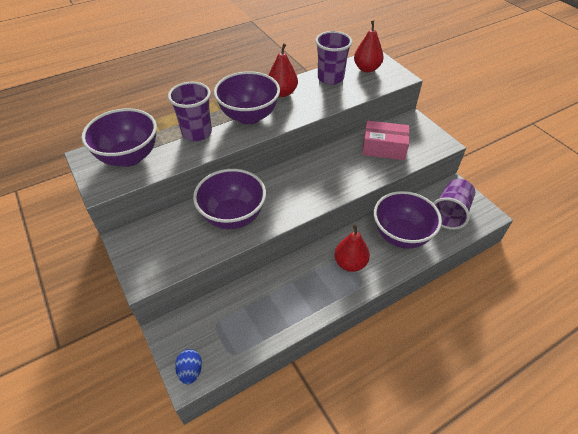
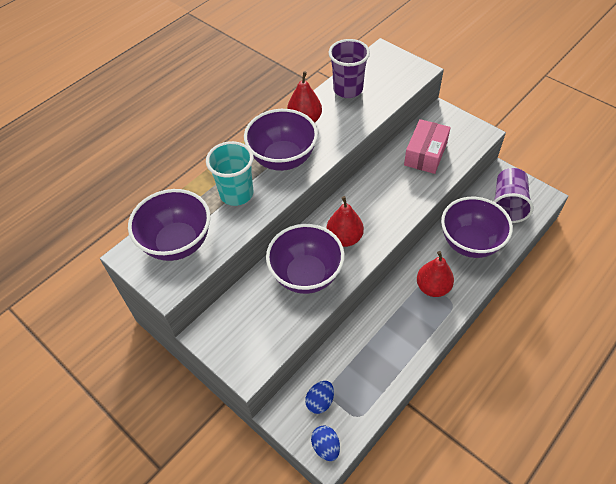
camera: 15 degrees left, 5 degrees up
(197, 133) = (236, 194): purple cup -> turquoise cup
(204, 330) = (320, 401): none -> blue egg
(367, 69) = (381, 68): red pear -> red pear (344, 238)
(384, 148) = (425, 154): pink box -> pink box turned 60 degrees counterclockwise

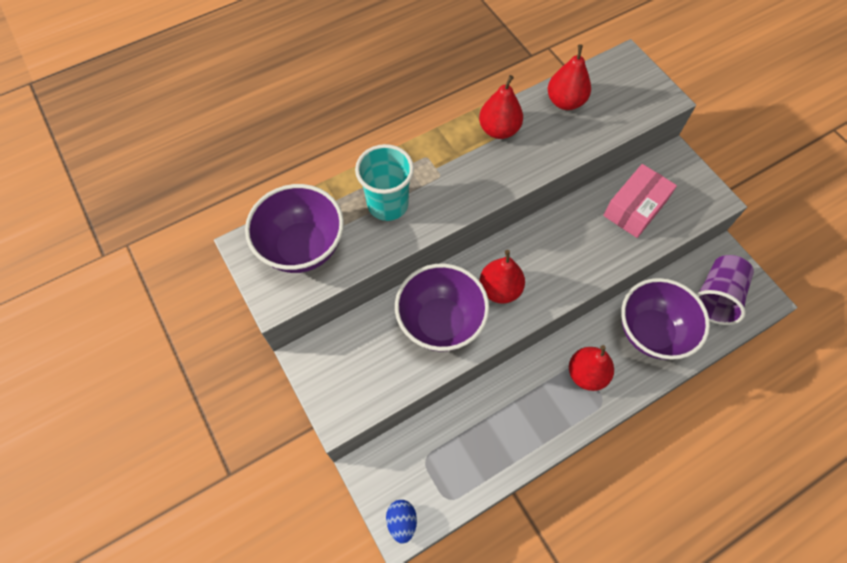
camera: 15 degrees right, 10 degrees up
(283, 159) = (456, 174): purple bowl -> none
(320, 401) = (412, 468): blue egg -> none
(348, 89) = (565, 101): purple cup -> red pear

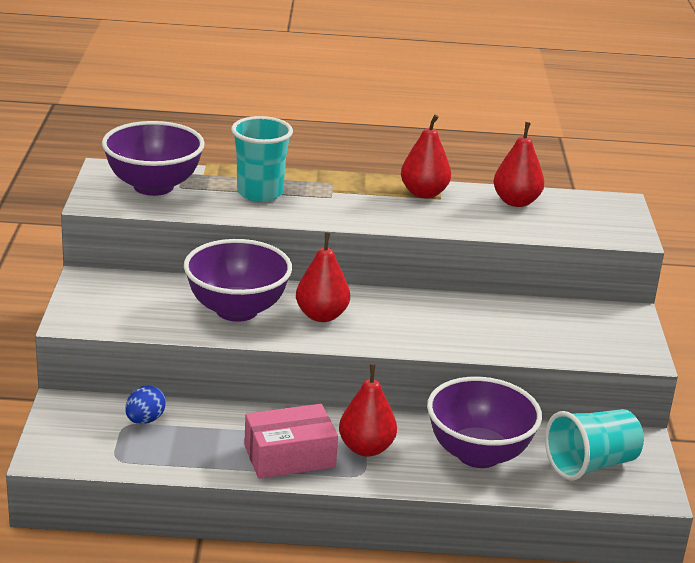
camera: 30 degrees right, 35 degrees down
(402, 522) = (55, 450): blue egg -> blue egg (145, 420)
(635, 208) = (536, 326): pink box -> pink box (289, 456)
(716, 297) = (591, 464): purple cup -> turquoise cup

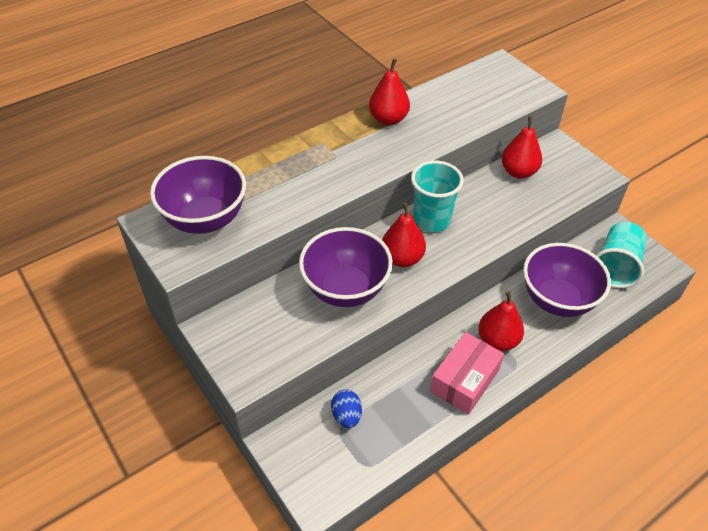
camera: 35 degrees left, 20 degrees up
(260, 193) = (287, 181): turquoise cup -> turquoise cup (431, 220)
(516, 202) = (448, 96): red pear -> red pear (518, 172)

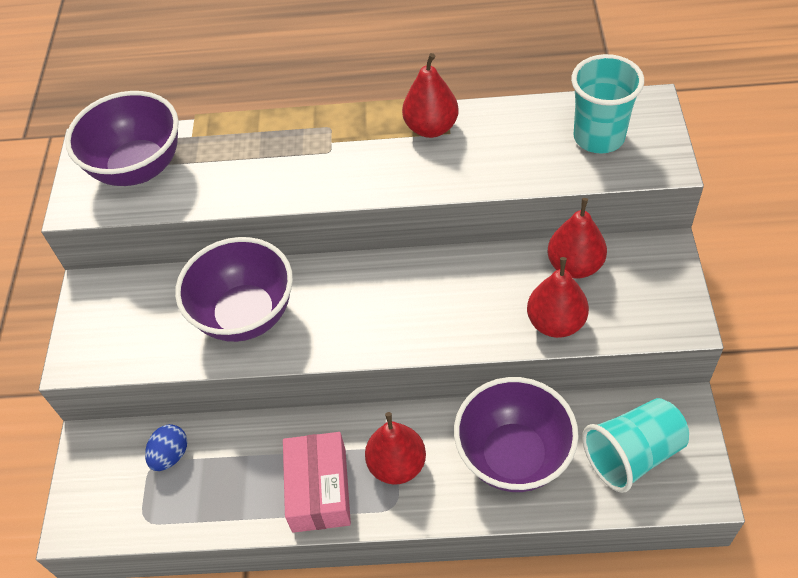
camera: 40 degrees right, 5 degrees up
(402, 258) = (335, 309): red pear -> red pear (556, 323)
(431, 220) = (409, 279): turquoise cup -> turquoise cup (599, 137)
(464, 380) = (319, 489): pink box -> pink box turned 75 degrees counterclockwise

